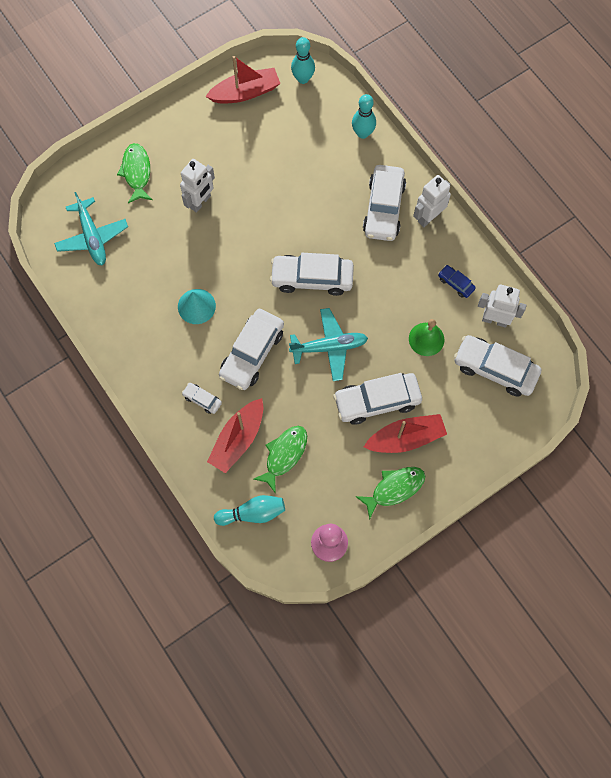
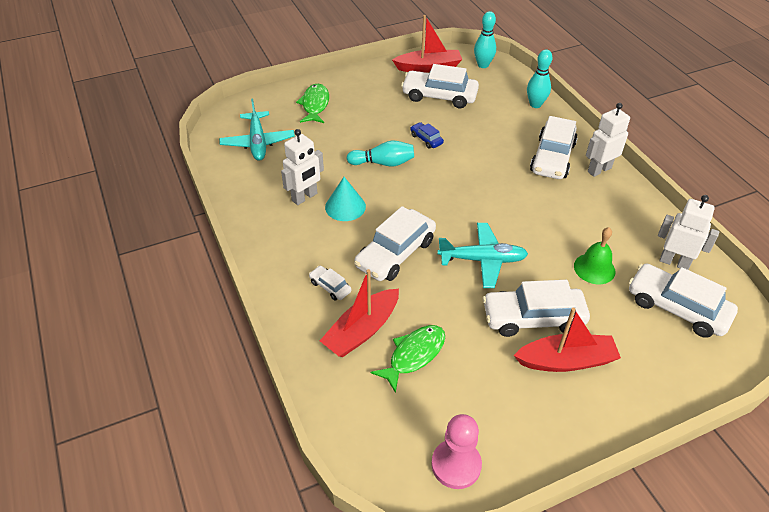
camera: 10 degrees right, 25 degrees down
(200, 202) = (369, 131): white robot -> white robot (305, 197)
(253, 513) = (362, 412): turquoise bowling pin -> turquoise bowling pin (383, 163)
(312, 278) = (471, 200): white car -> white car (439, 96)
(394, 489) = (549, 414): green fish -> none
(455, 283) = (628, 225): blue car -> blue car (426, 139)

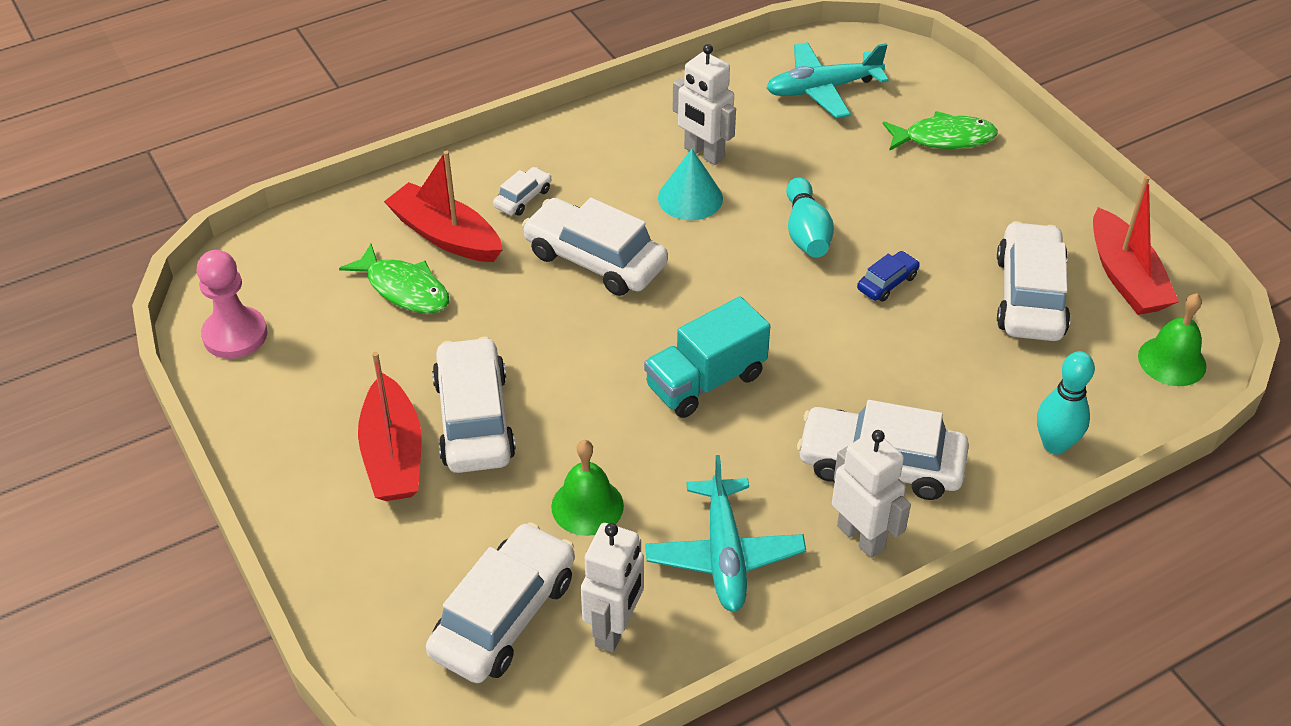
camera: 85 degrees right, 0 degrees up
(482, 260) = (592, 360): turquoise plane -> turquoise plane (724, 555)
(483, 65) = (1172, 361): turquoise bowling pin -> green bell
(498, 213) = (705, 381): none -> turquoise truck

